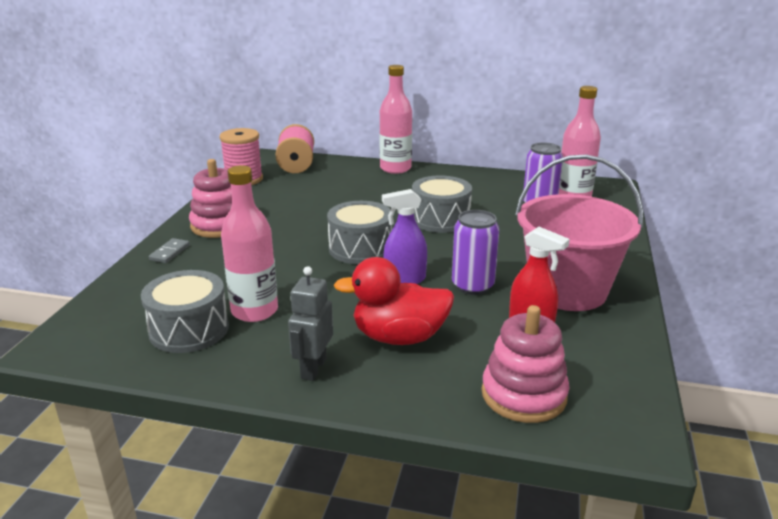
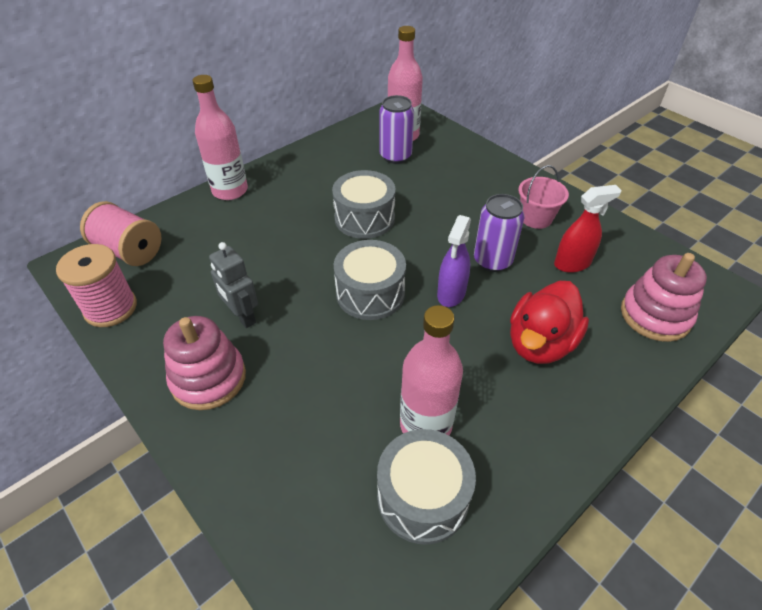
camera: 55 degrees left, 20 degrees up
(169, 252) = (230, 452): grey domino -> none
(313, 368) = (554, 423): grey robot -> grey robot (242, 316)
(567, 290) = (536, 218): pink bucket -> pink bucket, size x0.49

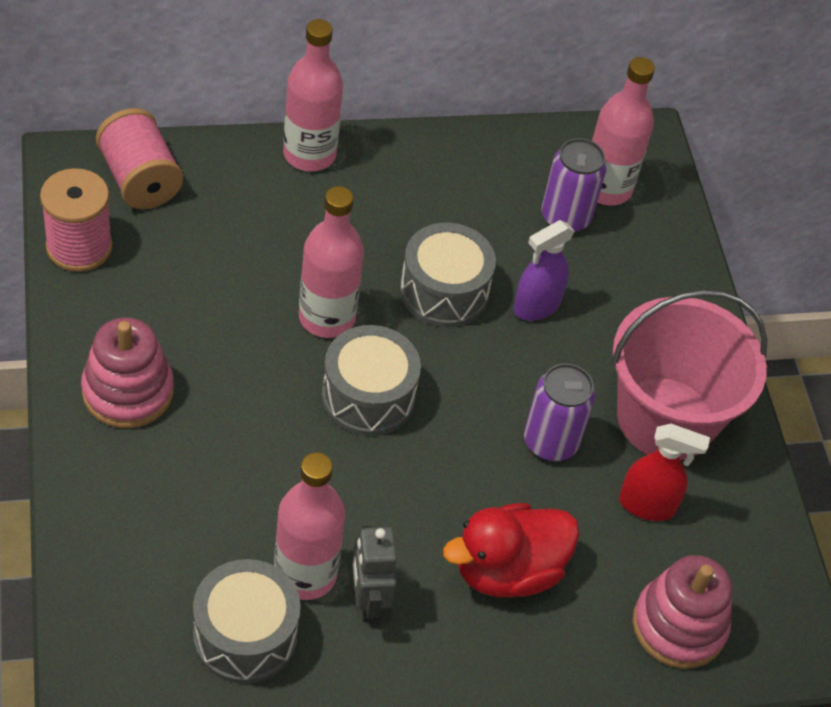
camera: 25 degrees right, 5 degrees up
(242, 316) = (208, 340): grey robot -> grey robot (368, 601)
(308, 265) = (327, 317): none -> pink bottle
(451, 294) = (461, 453): purple spray bottle -> purple spray bottle (536, 306)
(536, 218) = (665, 419): pink bucket -> pink bucket, size x2.04

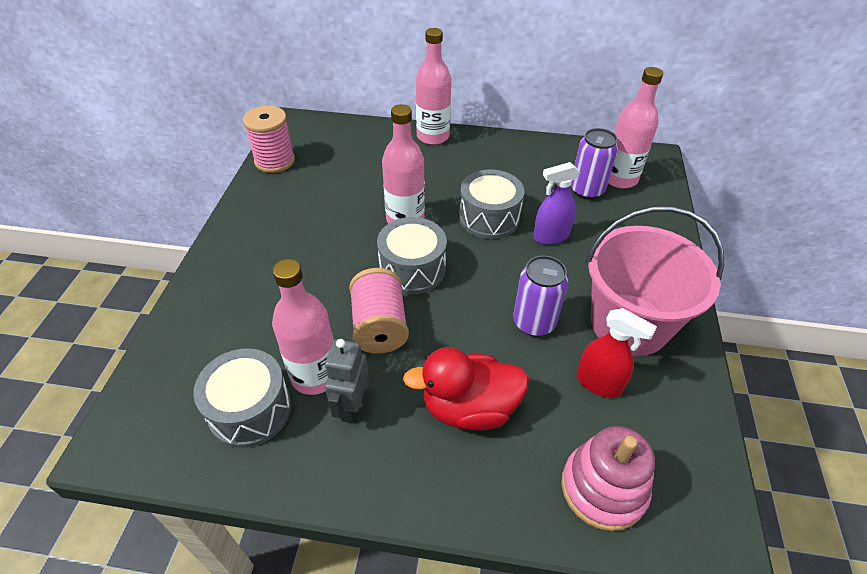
camera: 25 degrees right, 5 degrees down
(128, 391) = (259, 238): pink stacking toy -> none
(140, 180) = (328, 135): pink spool -> pink spool (379, 326)

